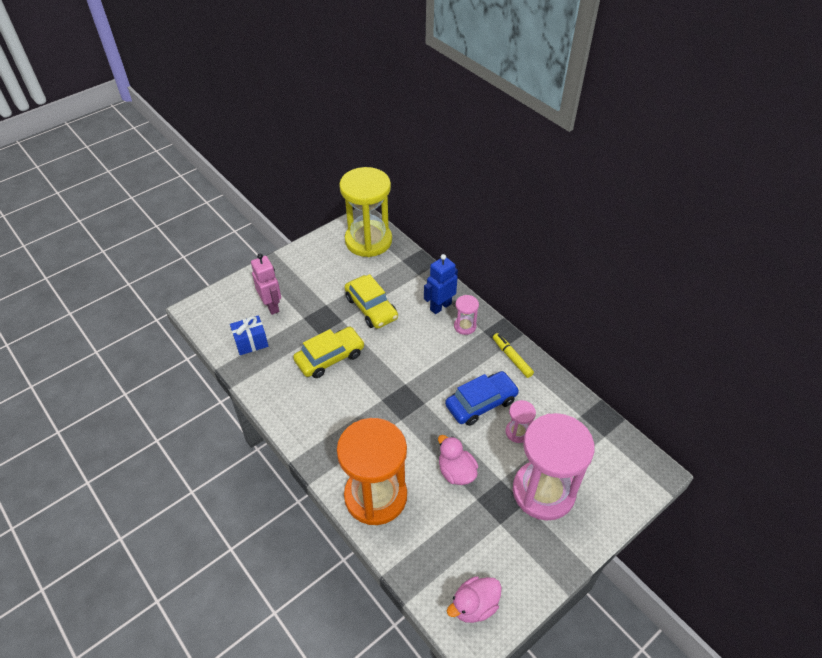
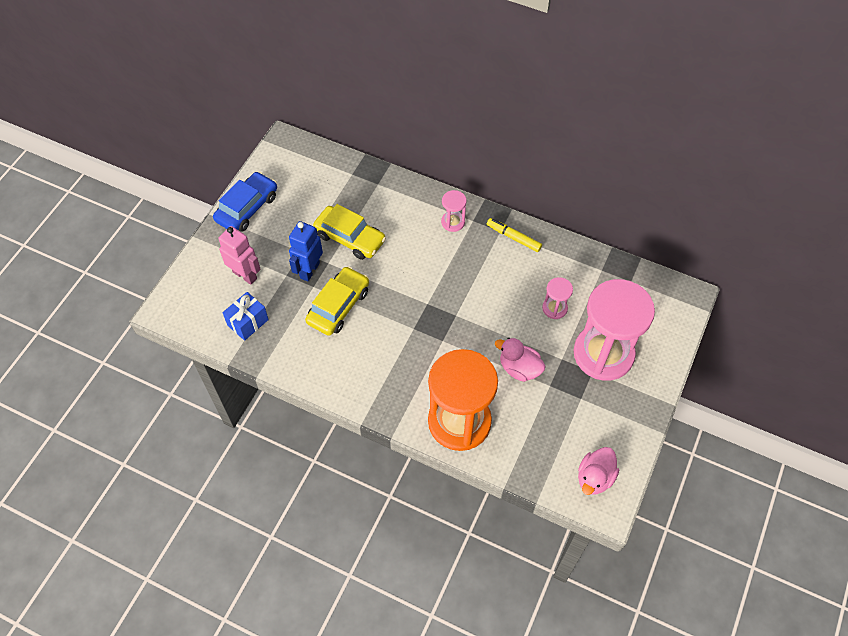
camera: 25 degrees left, 10 degrees up
(368, 240) = (304, 164): yellow hourglass -> none
(440, 306) = (418, 210): blue robot -> blue robot (309, 270)
(481, 403) = (508, 294): blue car -> blue car (247, 208)

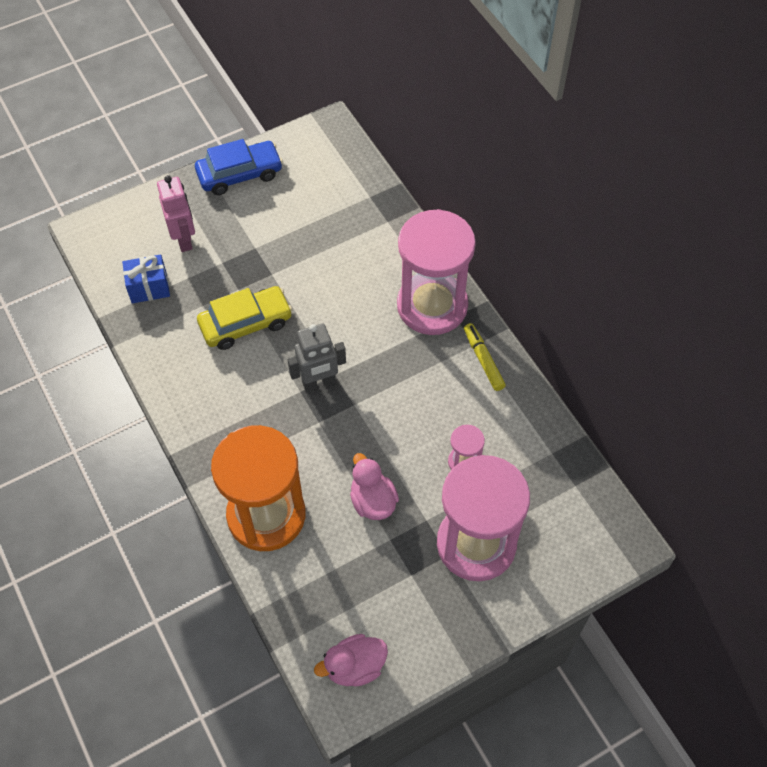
camera: 35 degrees right, 0 degrees up
(309, 270) = (247, 271): blue robot -> none
(350, 238) = (313, 261): yellow car -> none
(421, 315) = (319, 382): none -> grey robot
(453, 222) = (432, 306): pink hourglass -> pink hourglass, size x2.34

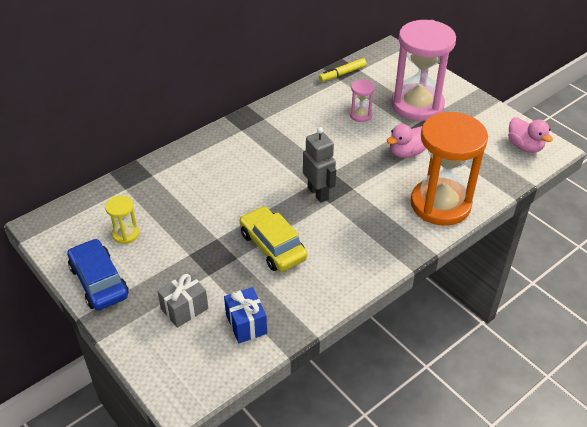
camera: 100 degrees left, 15 degrees down
(184, 239) = (184, 309): pink robot -> grey gift
(299, 195) = (125, 234): none -> yellow hourglass
(432, 306) = (234, 142): pink hourglass -> none
(483, 360) = (276, 113): yellow marker -> yellow marker (342, 74)

